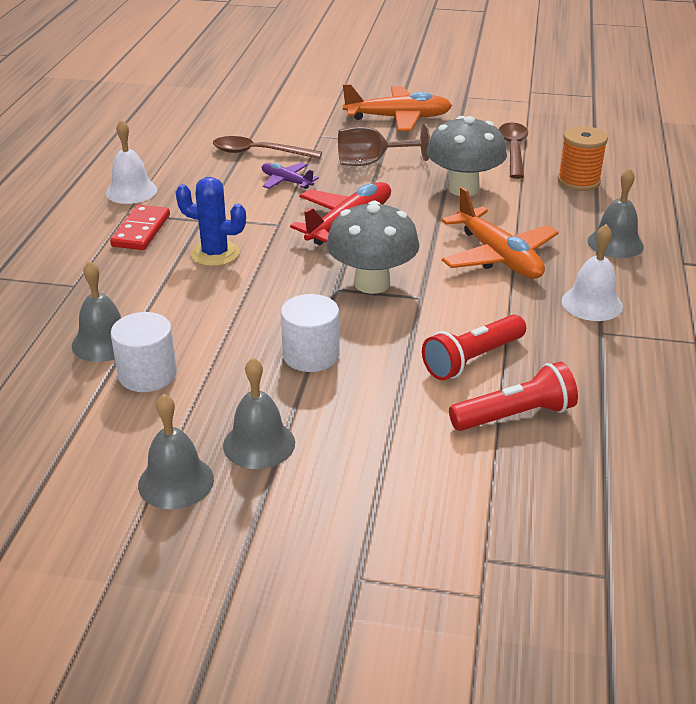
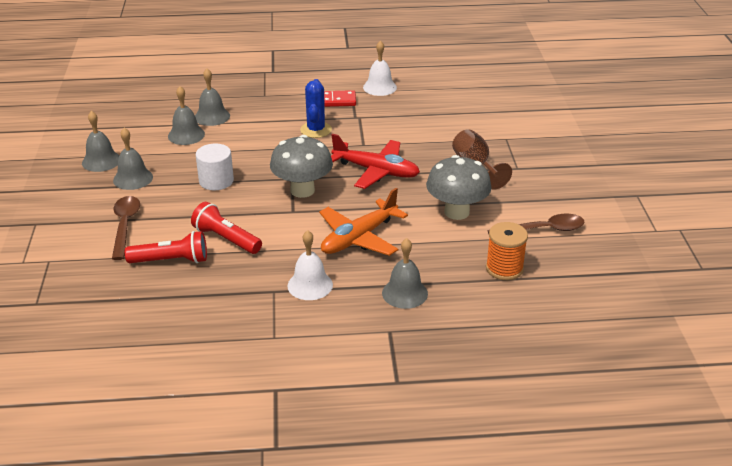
camera: 75 degrees right, 0 degrees up
(147, 374) = (186, 135): white cylinder -> grey bell
(258, 153) = (461, 119): brown spoon -> brown spoon (125, 225)
(286, 181) = (424, 137): purple plane -> none
(398, 118) = (564, 167): orange plane -> none
(515, 415) = (171, 260): red flashlight -> red flashlight turned 60 degrees counterclockwise

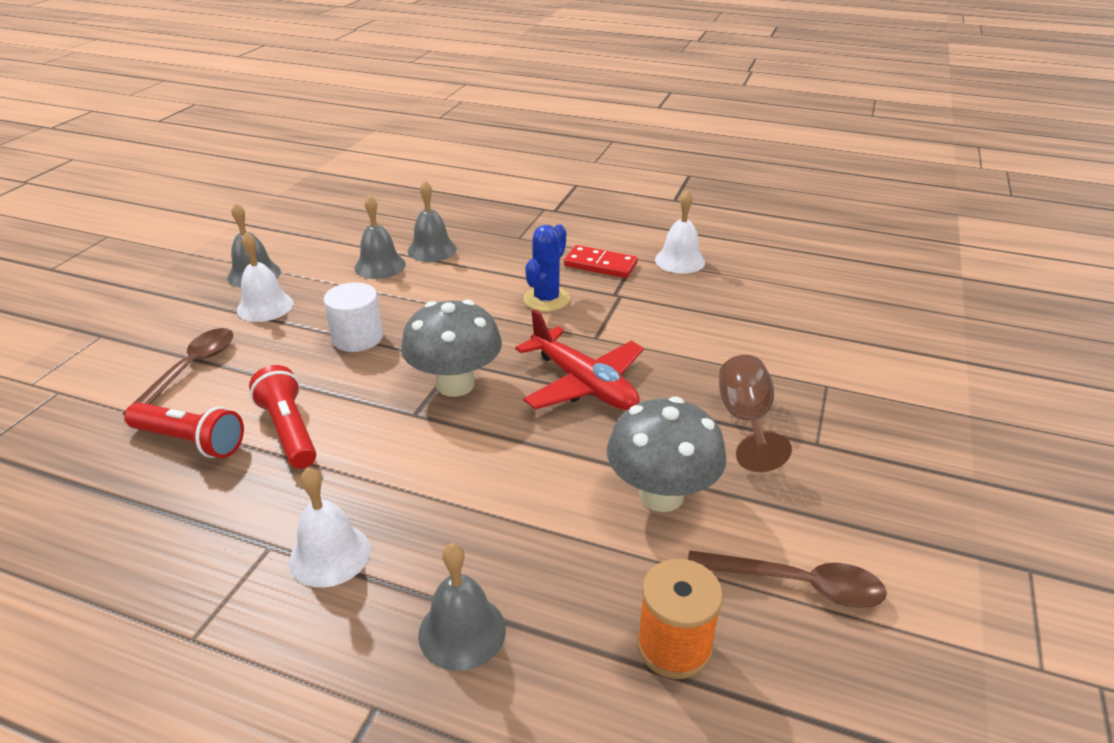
camera: 25 degrees right, 0 degrees up
(133, 178) = (265, 306): grey bell -> white bell
(358, 238) = (471, 491): orange plane -> none

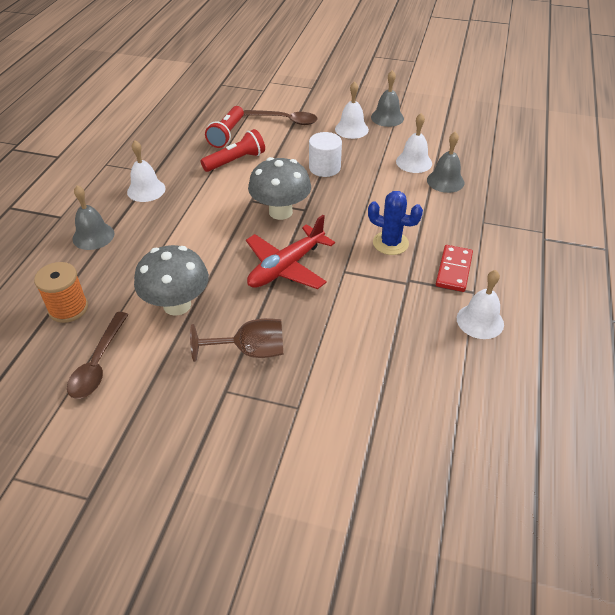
camera: 85 degrees right, 10 degrees up
(380, 266) = (414, 162): grey bell -> white bell

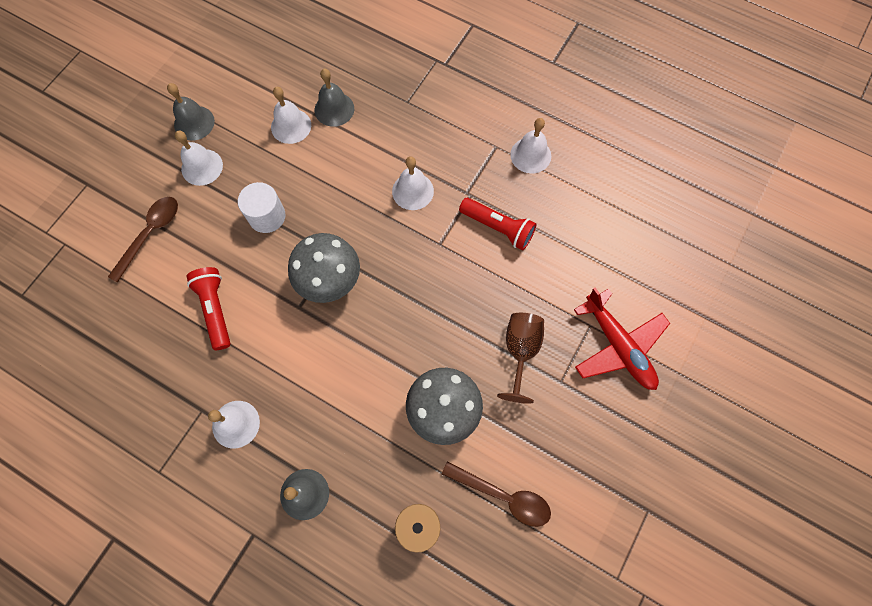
camera: 75 degrees left, 25 degrees up
(227, 134) = (152, 309): red flashlight -> red flashlight (498, 228)
(286, 267) = (418, 295): red plane -> red plane (618, 346)
(390, 243) = (412, 191): blue cactus -> white bell
(453, 270) = (465, 151): red domino -> none

